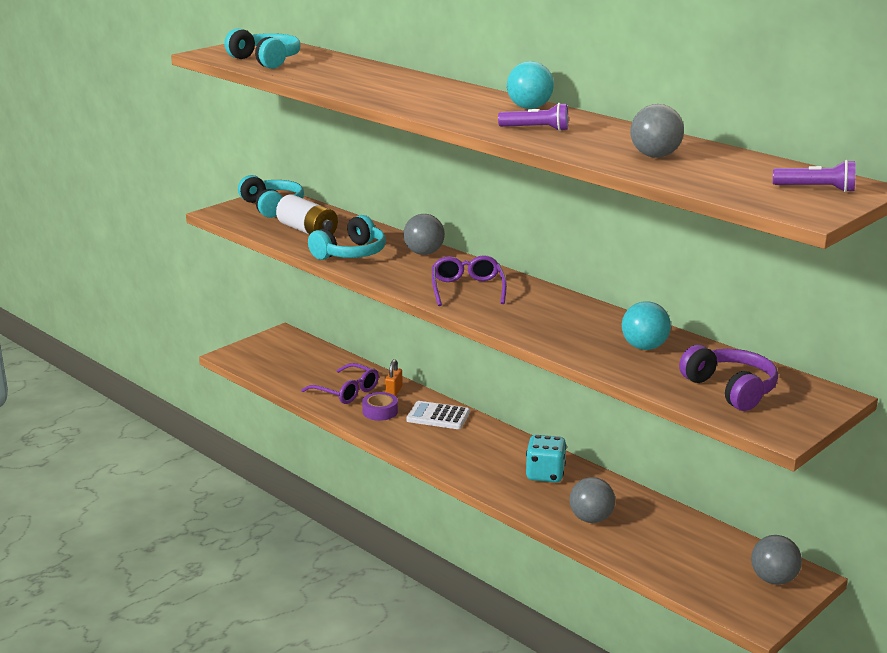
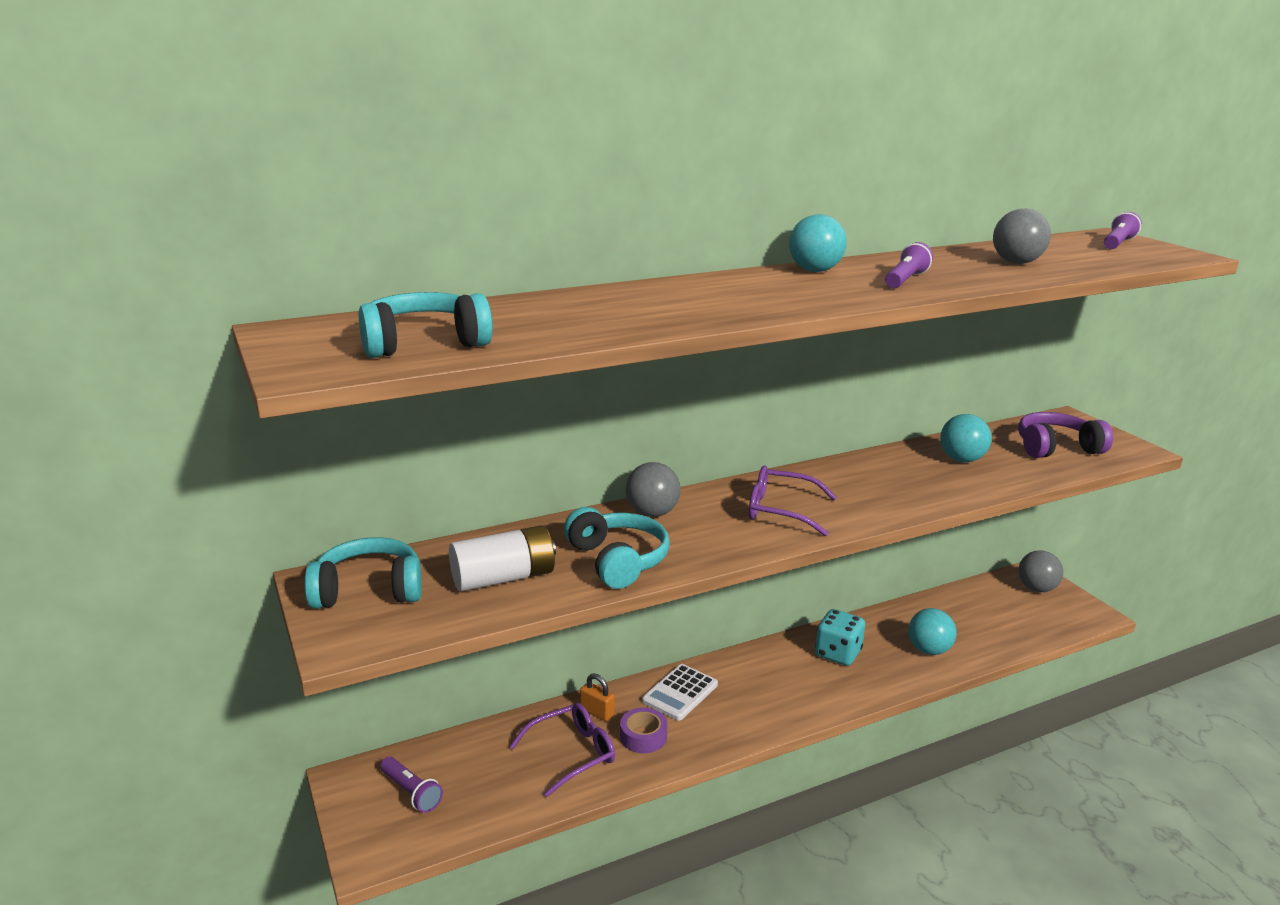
camera: 70 degrees left, 0 degrees up
(282, 353) = (411, 792): none -> purple flashlight
(591, 519) = (928, 650): grey ball -> turquoise ball

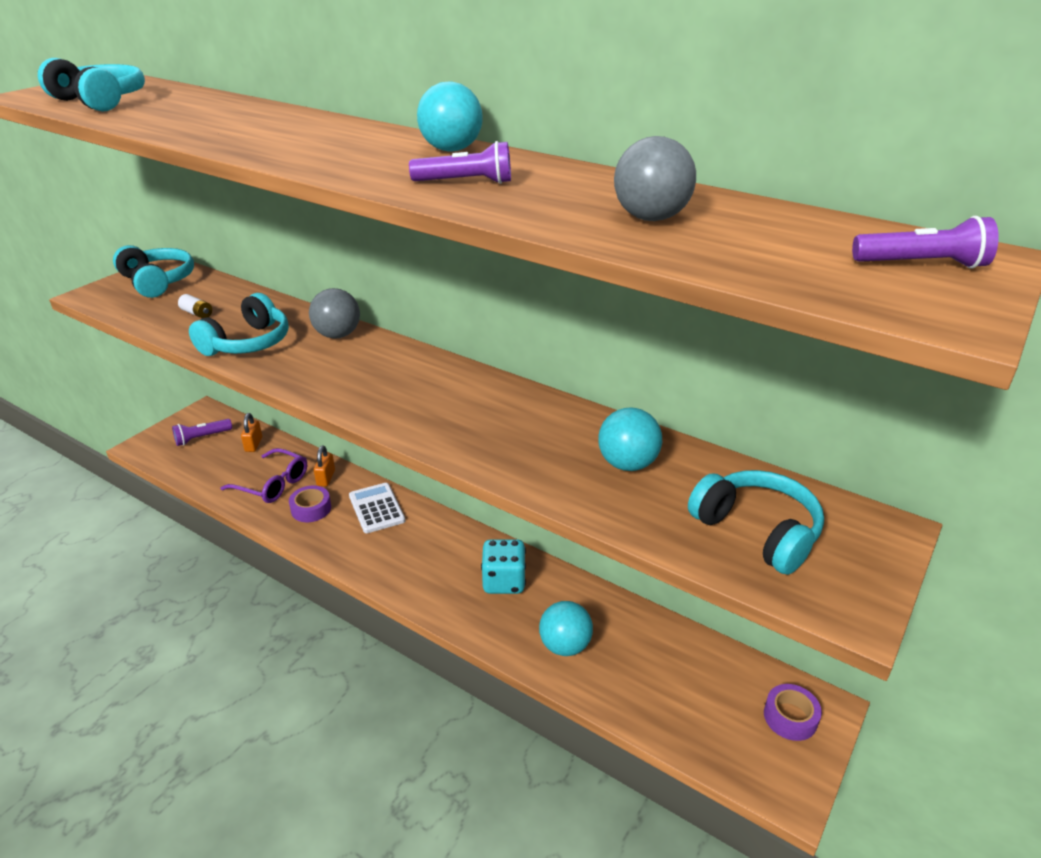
camera: 60 degrees right, 10 degrees up
(411, 792) = (202, 438): purple flashlight -> purple flashlight turned 45 degrees clockwise
(474, 751) = (253, 444): none -> orange padlock
(504, 578) = (197, 313): white battery -> white battery, size x0.45
(680, 693) = (377, 508): white calculator -> white calculator turned 60 degrees clockwise
(780, 510) = (393, 386): purple glasses -> none
(1036, 588) = (790, 717): grey ball -> purple tape
(1056, 448) = (757, 531): purple headphones -> turquoise headphones

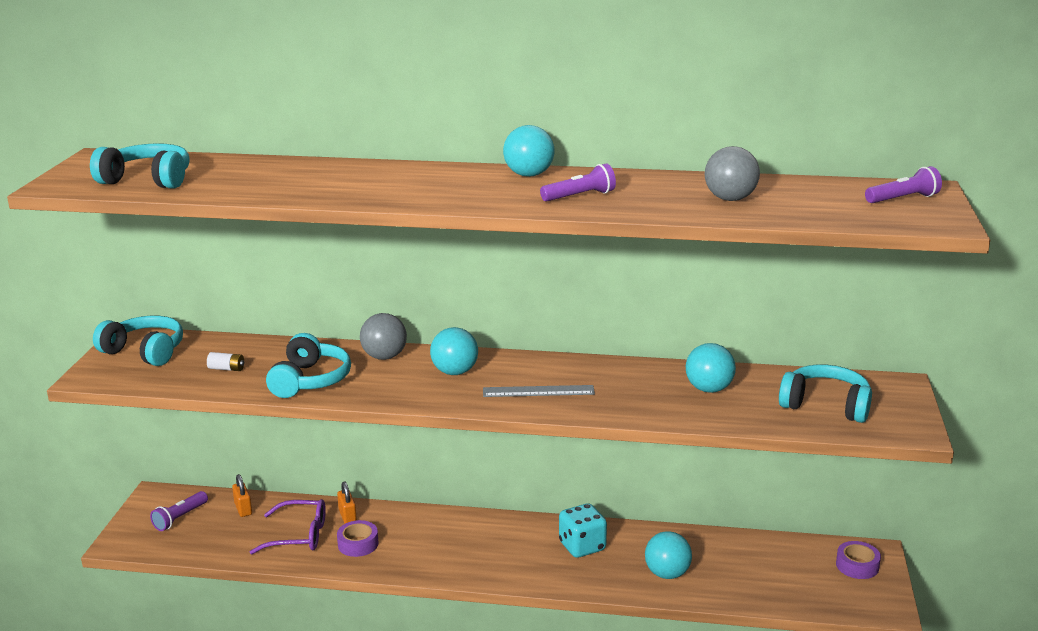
camera: 25 degrees left, 10 degrees down
(377, 508) = (420, 526): white calculator -> none
(382, 368) = (454, 372): none -> turquoise ball
(439, 413) = (538, 391): none -> grey ruler

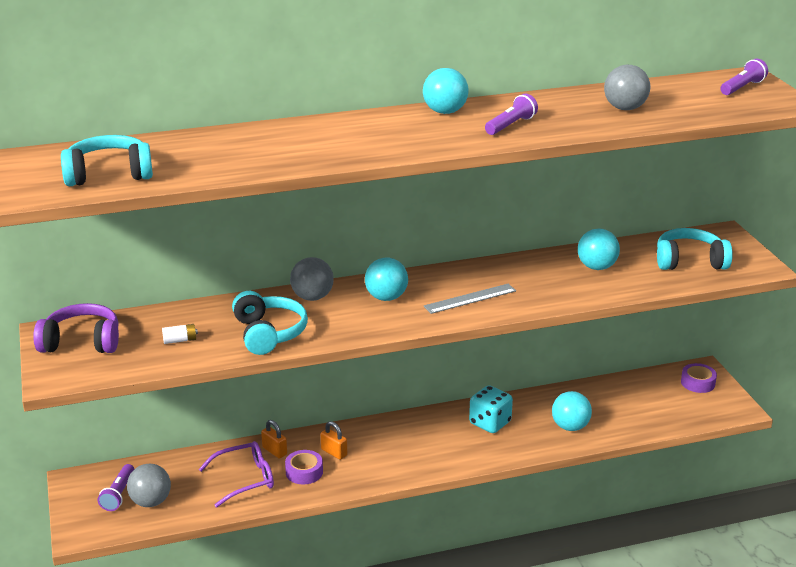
camera: 25 degrees left, 5 degrees up
(145, 352) = (81, 342): turquoise headphones -> purple headphones
(200, 532) = (151, 502): none -> grey ball
(243, 509) = (172, 470): orange padlock -> orange padlock (334, 452)

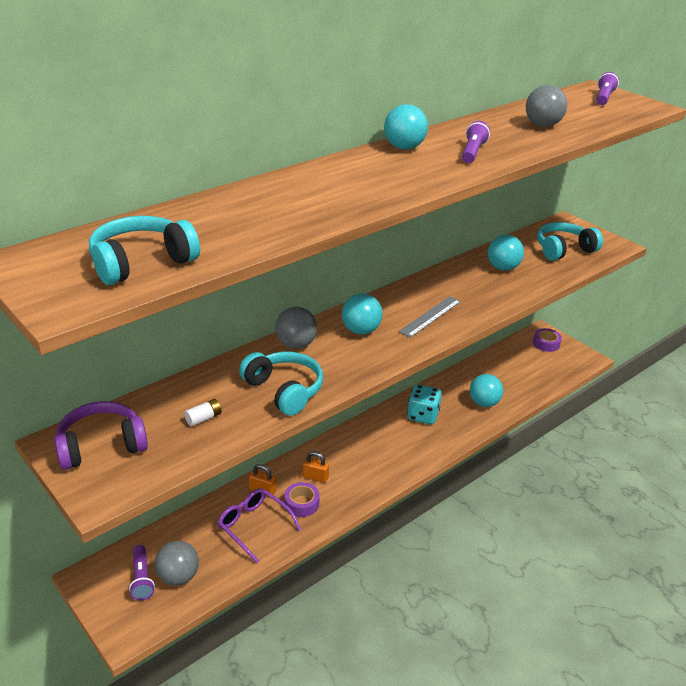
camera: 25 degrees left, 5 degrees up
(245, 479) = (254, 526): purple glasses -> purple glasses turned 90 degrees counterclockwise

